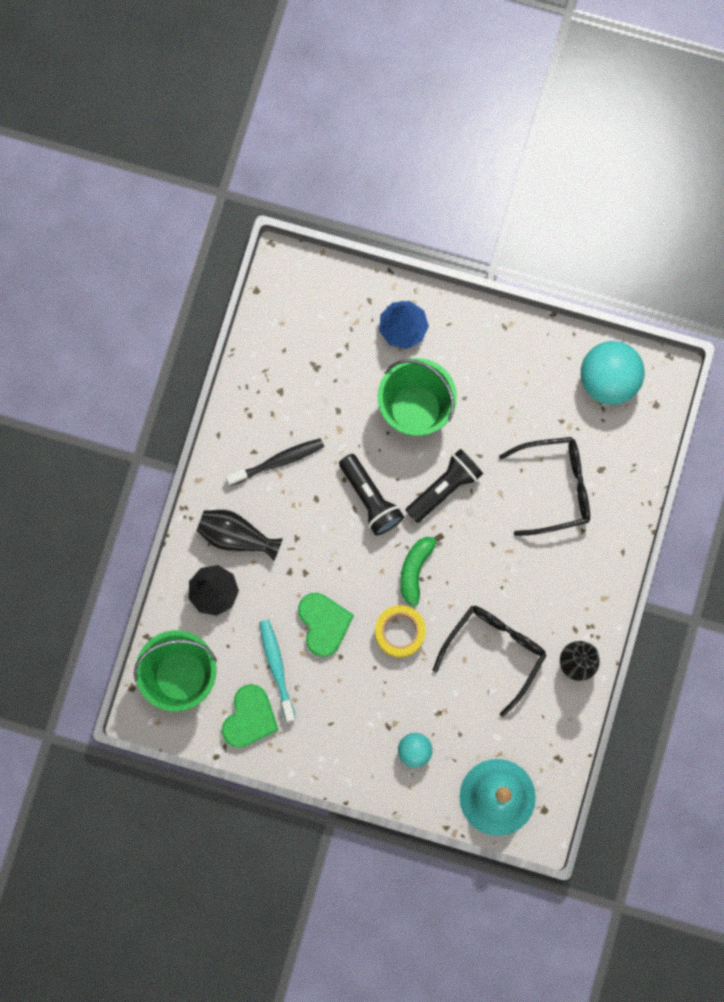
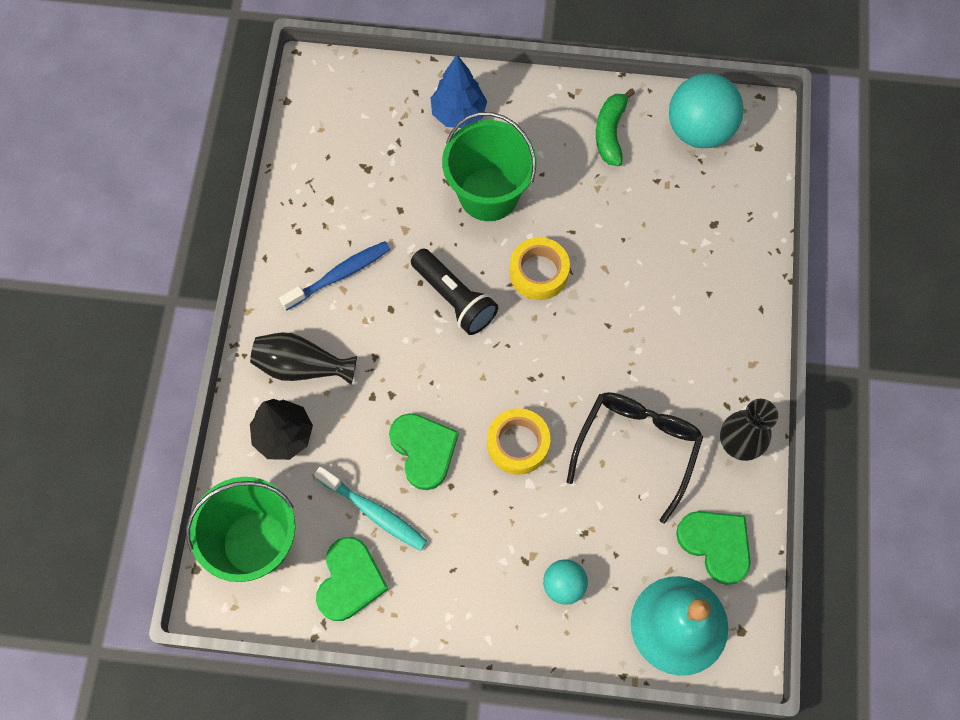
camera: 10 degrees left, 10 degrees down
(276, 667) = (374, 512): turquoise toothbrush -> turquoise toothbrush turned 150 degrees clockwise
(278, 461) = (339, 275): black toothbrush -> blue toothbrush
(415, 569) = (523, 368): green banana -> green banana (610, 132)
(444, 488) = (538, 273): black flashlight -> yellow tape
(540, 740) = (716, 544): none -> green heart
(555, 487) = (666, 251): black glasses -> none

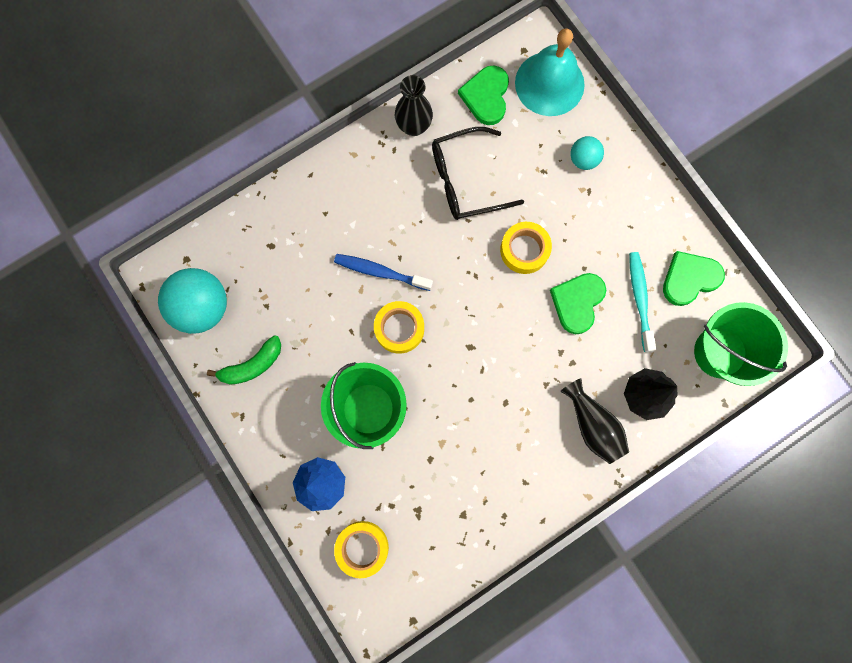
camera: 130 degrees left, 10 degrees up
(339, 275) = (511, 458): blue toothbrush -> blue toothbrush (380, 272)
(378, 106) = (362, 548): none -> yellow tape
(454, 298) = (463, 368): black flashlight -> none

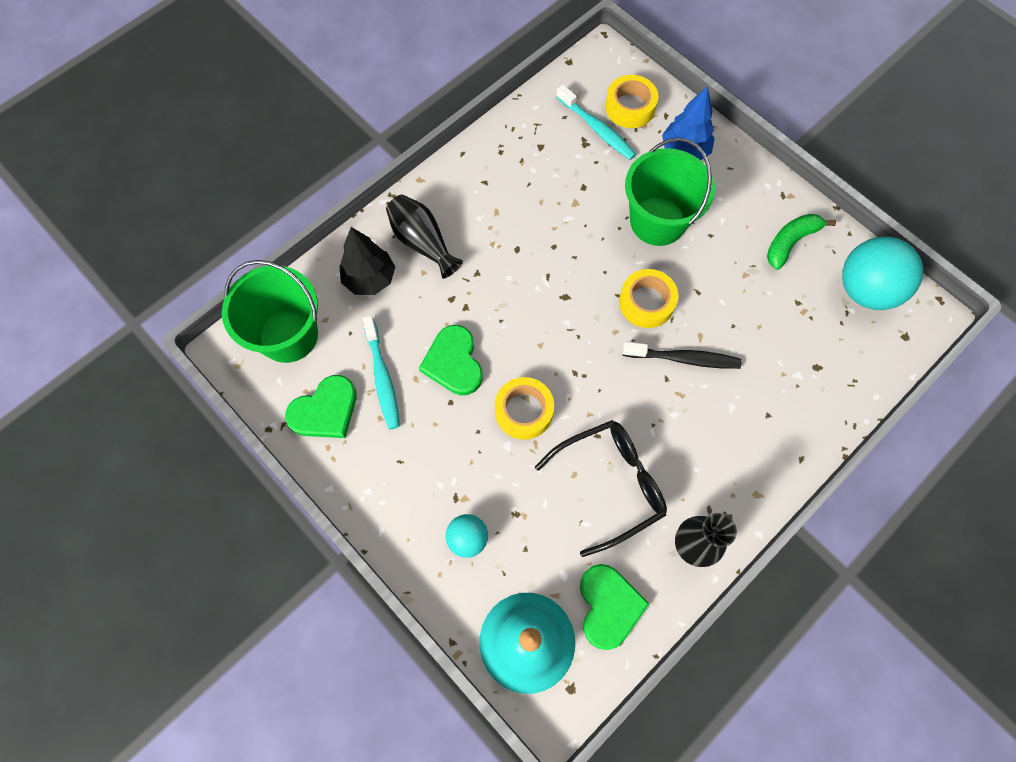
camera: 170 degrees right, 10 degrees down
(380, 272) = (684, 359): blue toothbrush -> black toothbrush
(402, 526) = (597, 129): none -> turquoise toothbrush
(577, 302) = (453, 362): green heart -> green heart turned 150 degrees clockwise

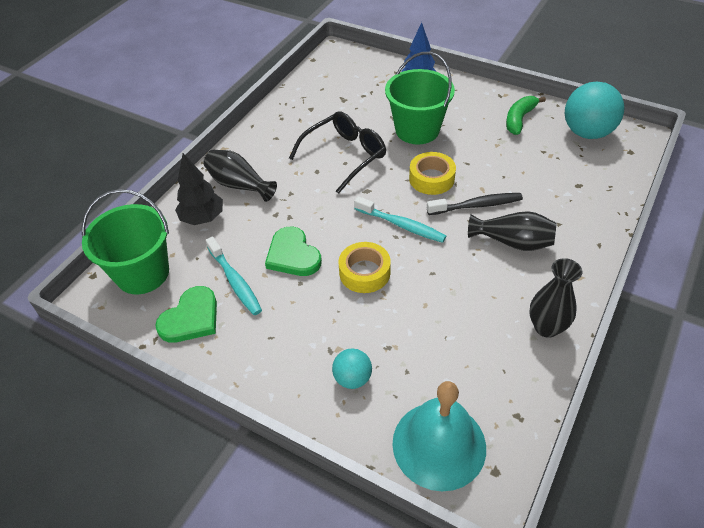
camera: 15 degrees left, 20 degrees down
(597, 129) = (349, 90): turquoise toothbrush -> turquoise toothbrush (401, 225)
(609, 606) = (498, 393): green heart -> none
(610, 484) = (458, 303): black glasses -> black glasses (345, 156)
(630, 107) = (367, 73): yellow tape -> none
(704, 423) = (513, 242): none -> black vase

